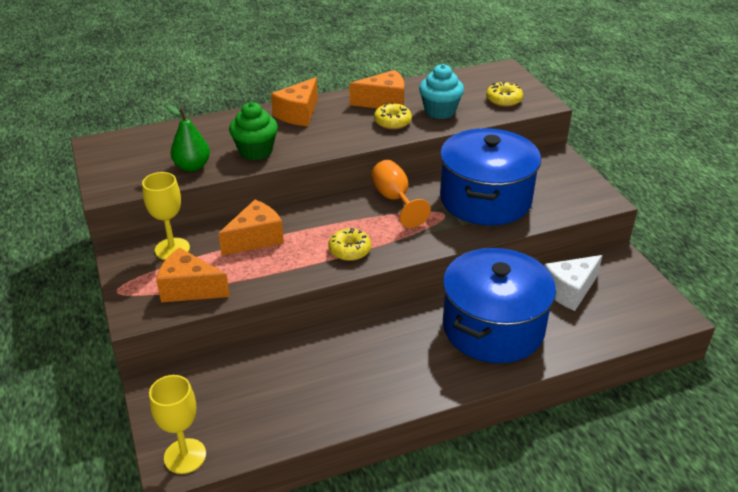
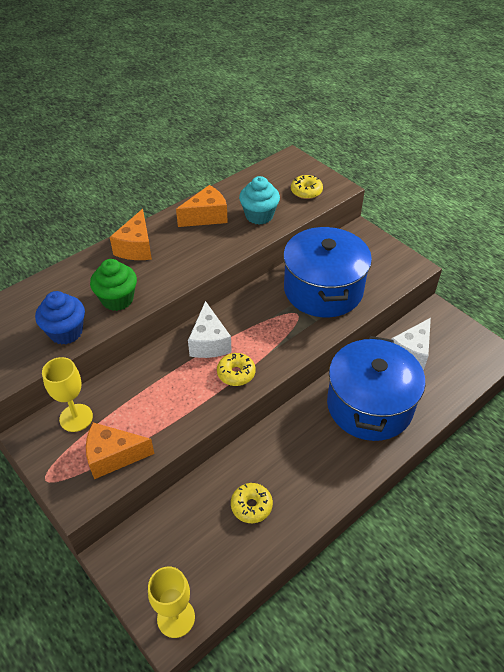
camera: 20 degrees left, 10 degrees up
(192, 166) = (66, 332): green pear -> blue cupcake
(256, 239) = (148, 384): orange cheese -> none
(336, 218) = (209, 342): none -> white cheese
(392, 122) = (224, 237): yellow donut -> yellow donut (251, 506)
(395, 200) = (249, 310): orange goblet -> none

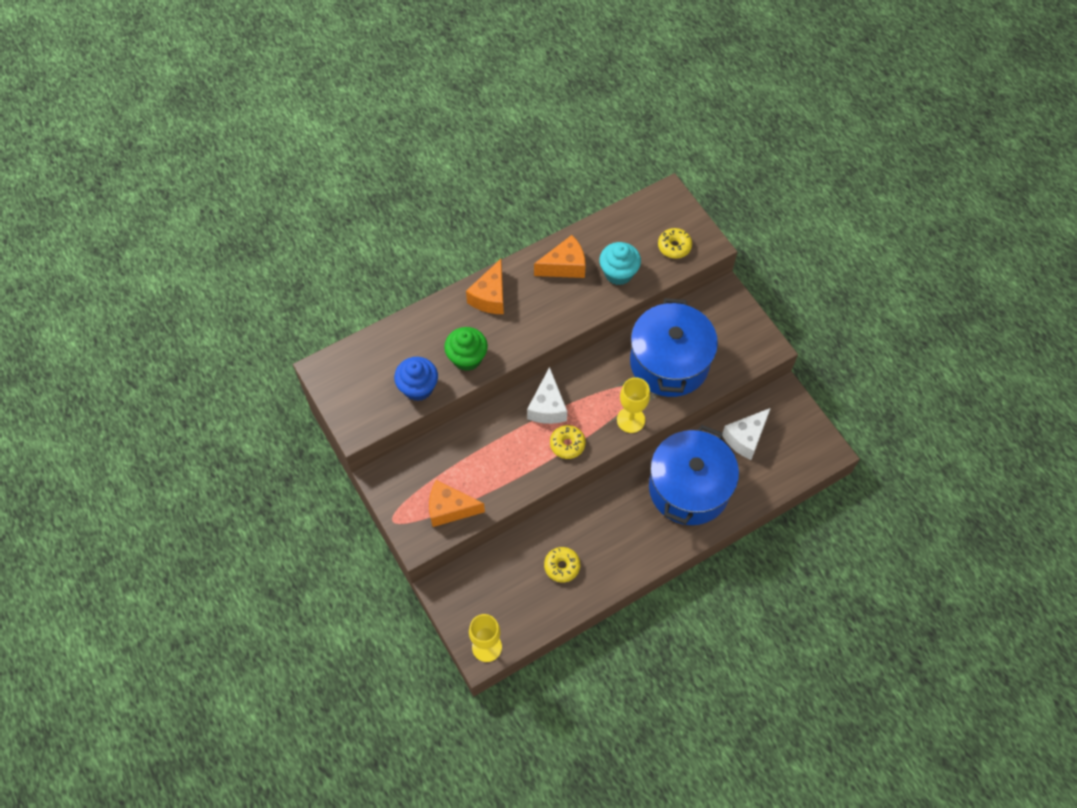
camera: 10 degrees right, 15 degrees up
(76, 418) = (420, 466): yellow goblet -> yellow goblet (631, 420)

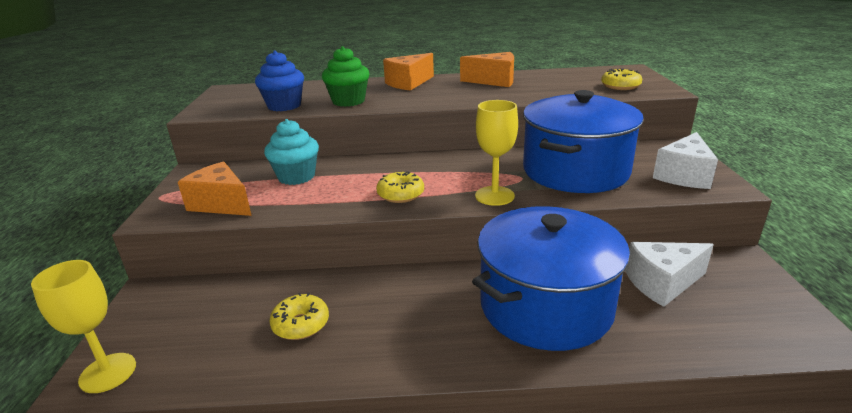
camera: 30 degrees right, 35 degrees down
(547, 407) = (406, 168): white cheese -> white cheese (683, 175)
(618, 273) = (547, 89): turquoise cupcake -> turquoise cupcake (296, 177)

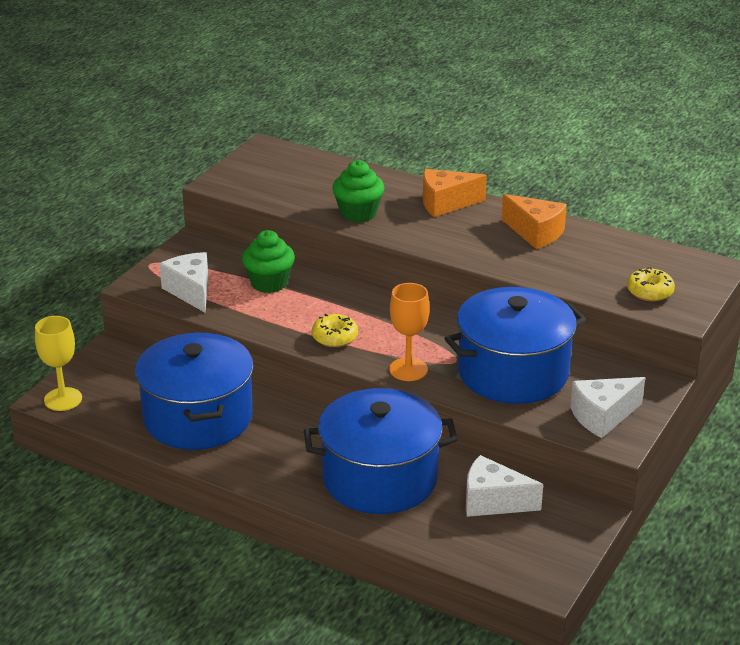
camera: 30 degrees right, 5 degrees up
(221, 204) = (191, 291): orange cheese -> white cheese
(284, 106) = (296, 199): blue cupcake -> none
(296, 177) = (269, 283): turquoise cupcake -> green cupcake
(301, 324) = (198, 417): yellow donut -> blue pot
(494, 196) = (408, 369): yellow goblet -> orange goblet

